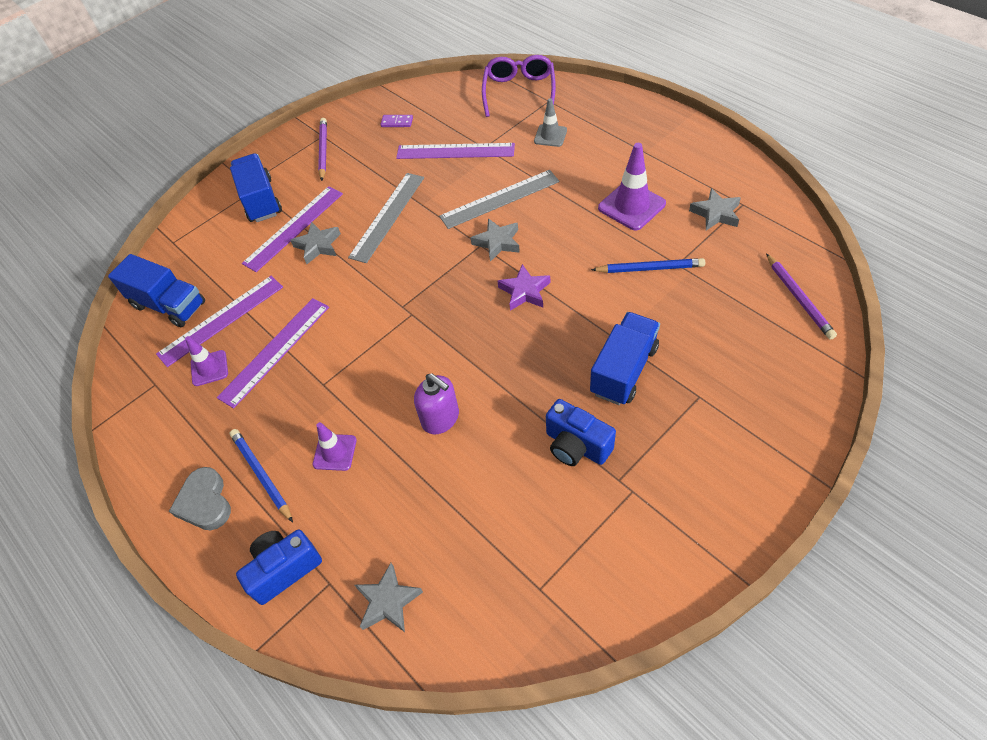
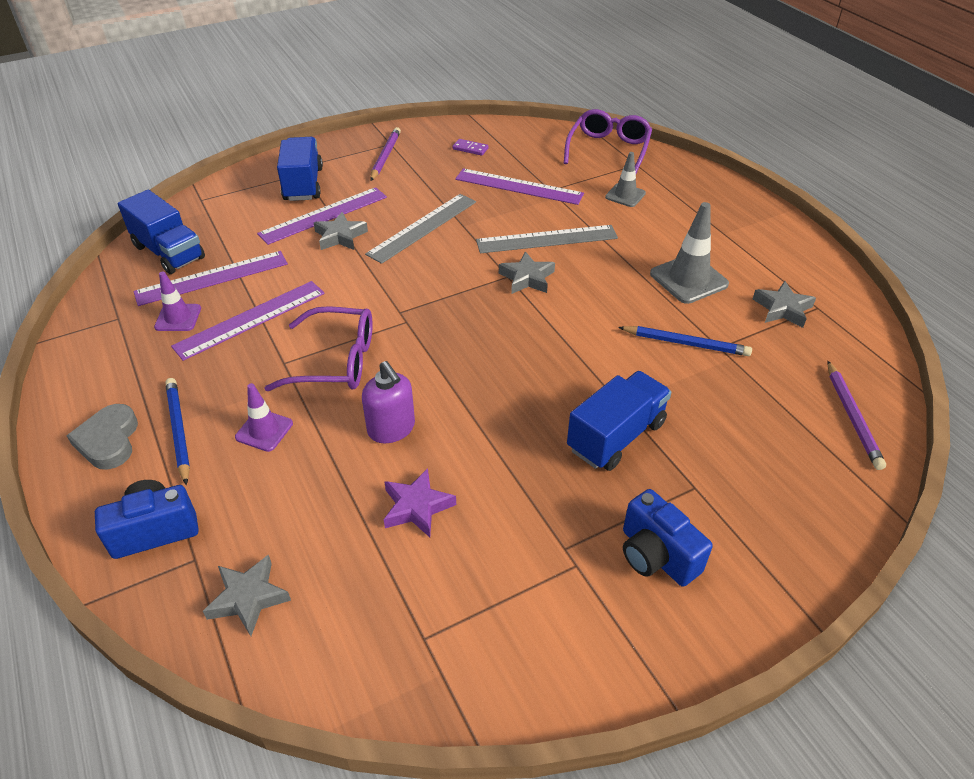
camera: 10 degrees right, 10 degrees down
(367, 370) = (336, 361): none -> purple glasses
(524, 291) = (537, 331): purple star -> purple star (417, 507)
(576, 446) = (530, 498): blue camera -> blue camera (656, 555)
(631, 206) = (688, 279): purple traffic cone -> grey traffic cone

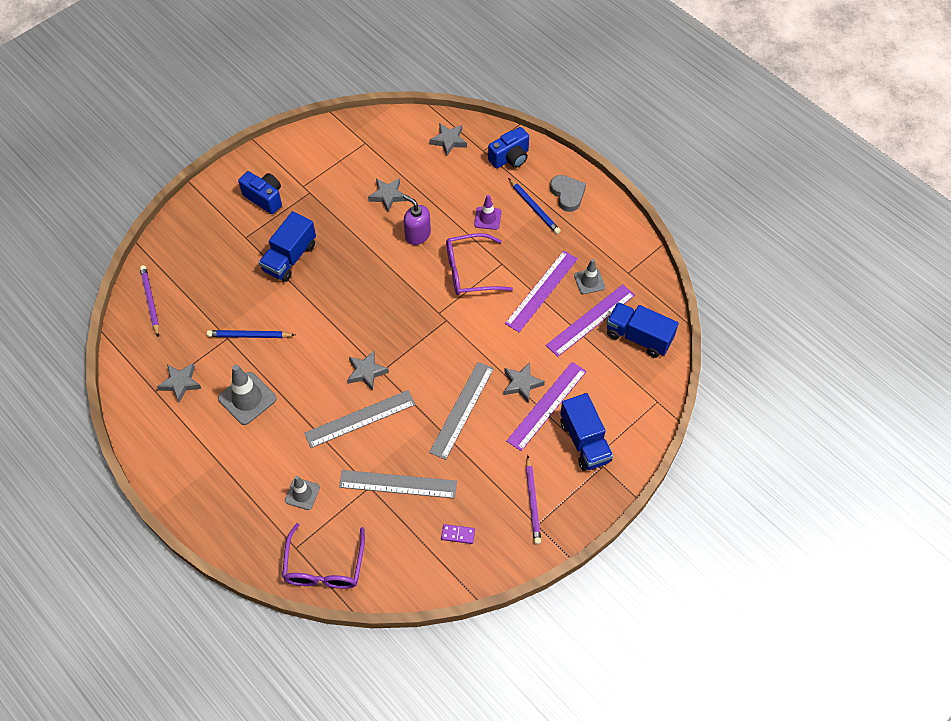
camera: 165 degrees right, 15 degrees up
(178, 318) = (589, 281): purple traffic cone -> grey traffic cone
(417, 507) = (388, 196): purple star -> grey star
(519, 186) = (398, 484): purple ruler -> grey ruler

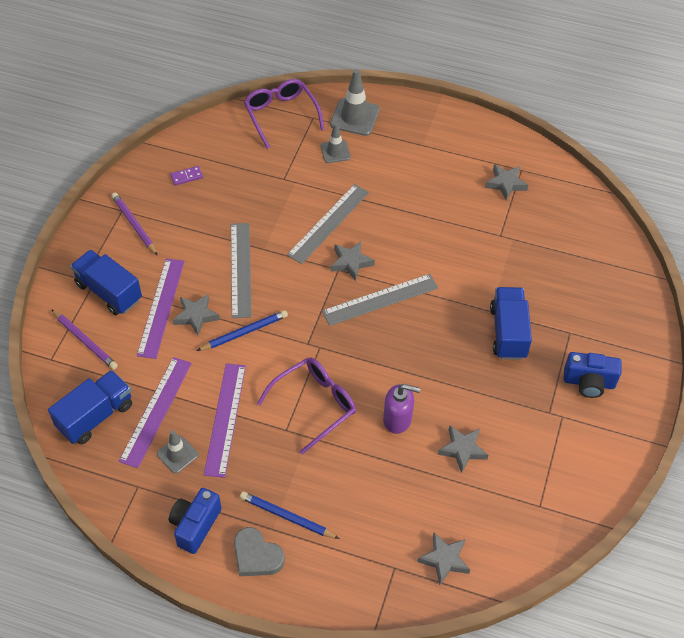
camera: 150 degrees right, 5 degrees down
(150, 301) = (598, 235): purple pencil -> purple pencil (85, 341)
(247, 398) = (439, 197): grey traffic cone -> grey traffic cone (355, 117)
(249, 335) = (482, 246): blue pencil -> blue pencil (244, 332)
(398, 484) = (260, 190): grey ruler -> grey ruler (380, 299)
(487, 218) = (333, 477): purple traffic cone -> none
(510, 158) = (355, 573): blue camera -> blue camera (195, 525)
(638, 337) = (95, 416): blue truck -> blue truck turned 45 degrees counterclockwise

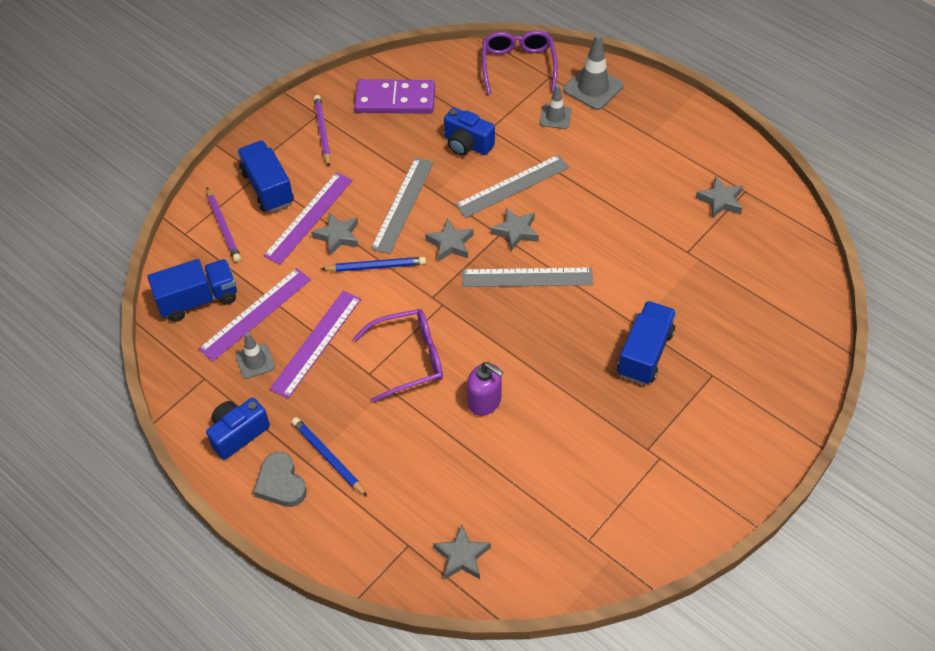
camera: 25 degrees right, 0 degrees up
(186, 177) = (395, 100): purple domino -> purple domino, size x2.48
(462, 449) = (536, 454): grey star -> grey star (450, 243)
(589, 382) = (706, 433): blue camera -> blue camera (467, 144)

